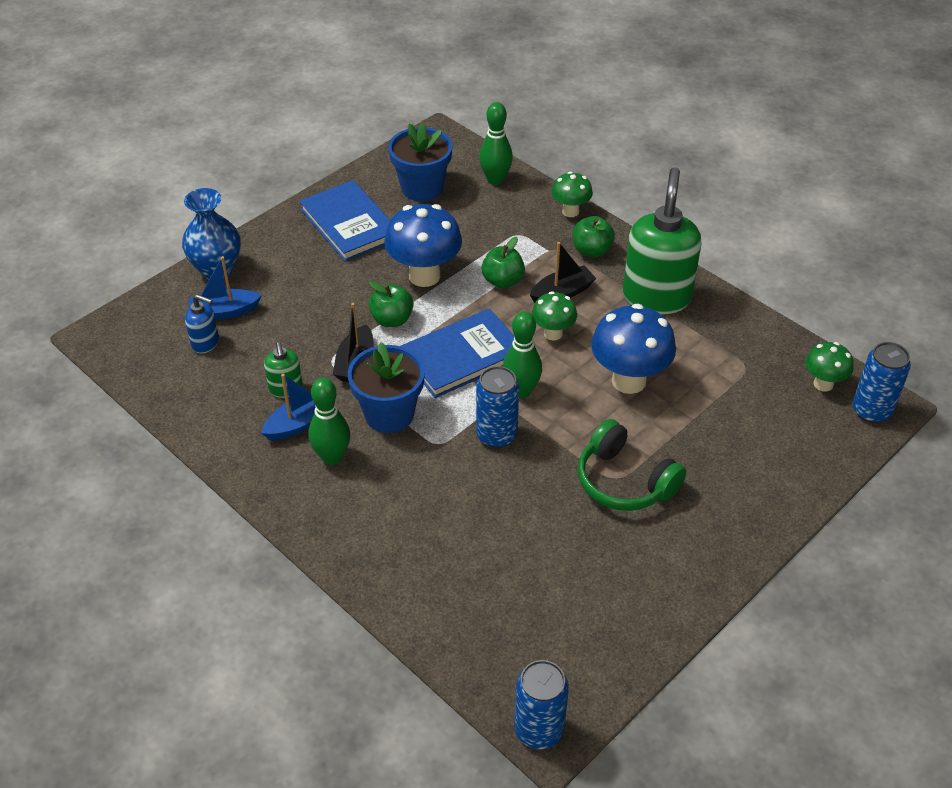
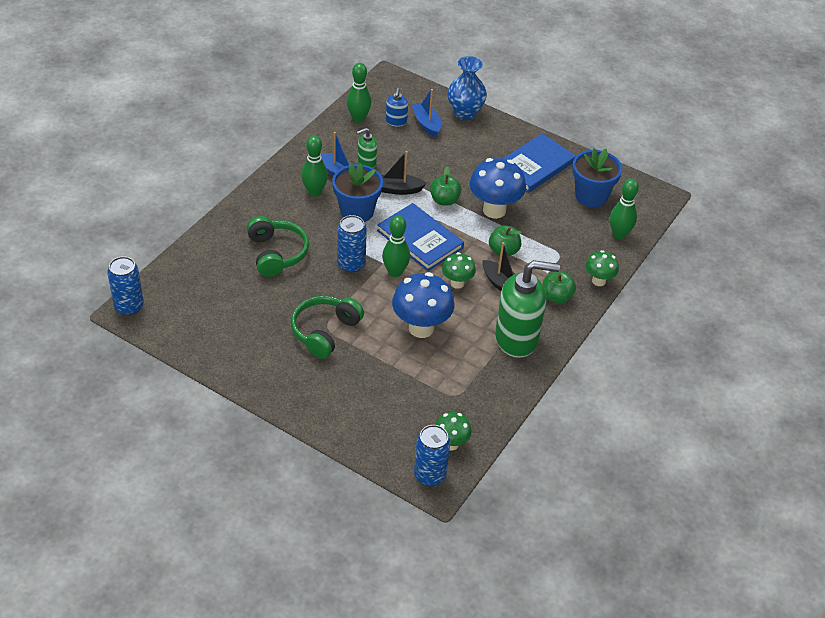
camera: 75 degrees right, 0 degrees up
(181, 384) = (358, 118): none -> green bowling pin
(456, 518) = (277, 253): none -> green headphones

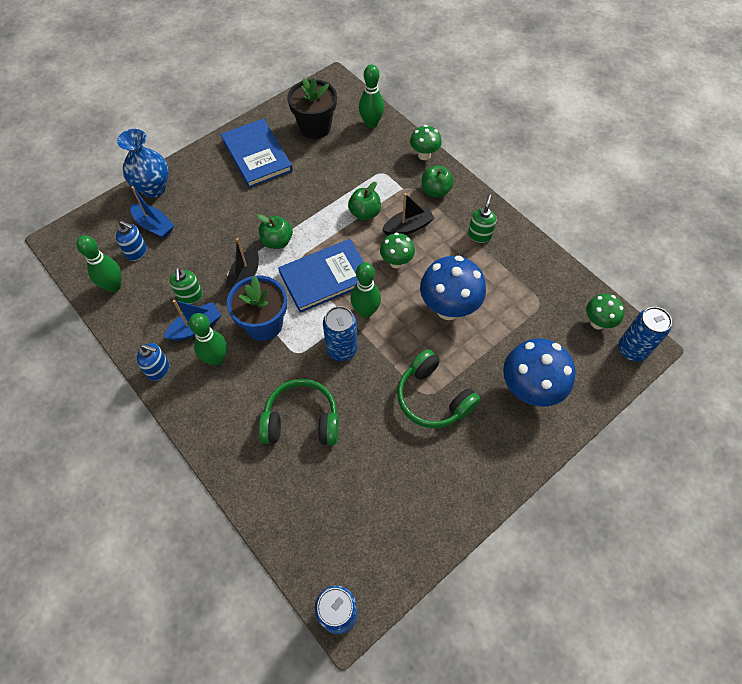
camera: 70 degrees left, 15 degrees up
(293, 163) = (158, 369): none -> blue soap dispenser
(426, 124) = (154, 225): blue boat -> blue boat turned 135 degrees counterclockwise
(494, 210) = (306, 204): blue mushroom -> blue mushroom (529, 390)
(517, 338) = (479, 235): green soap dispenser -> green soap dispenser, size x0.46
(591, 196) = (315, 127): blue flower pot -> black flower pot

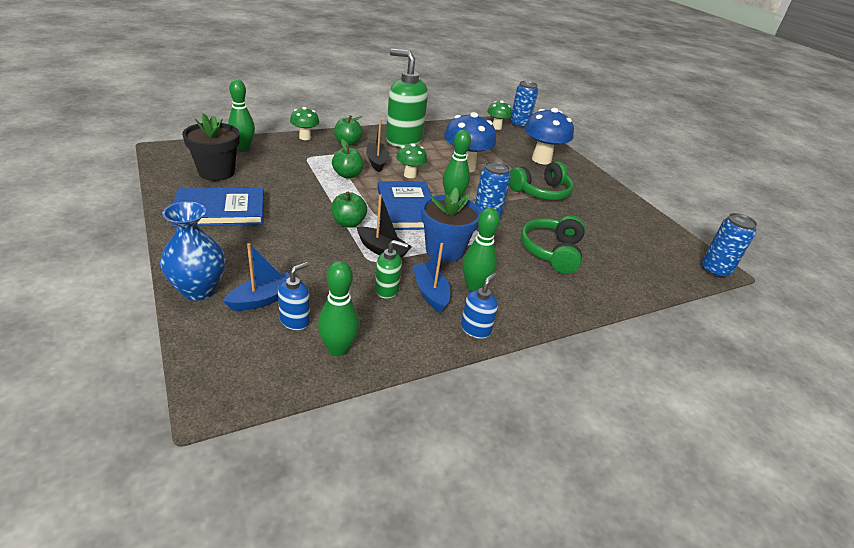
camera: 80 degrees left, 25 degrees down
(479, 235) = (403, 140): green soap dispenser -> green soap dispenser, size x2.16

